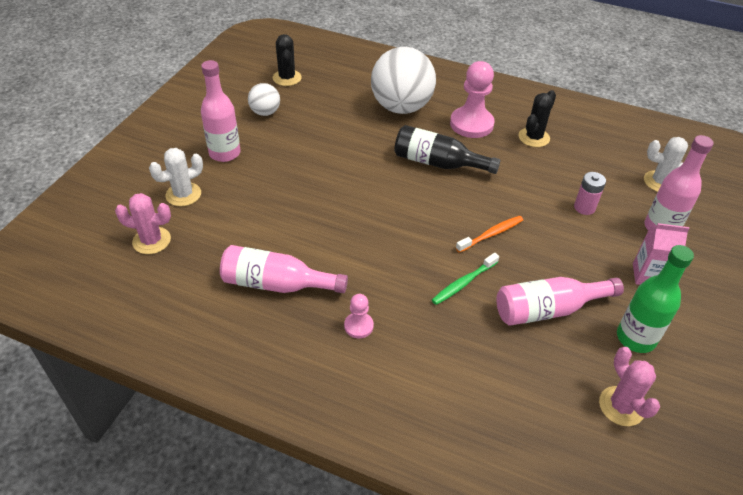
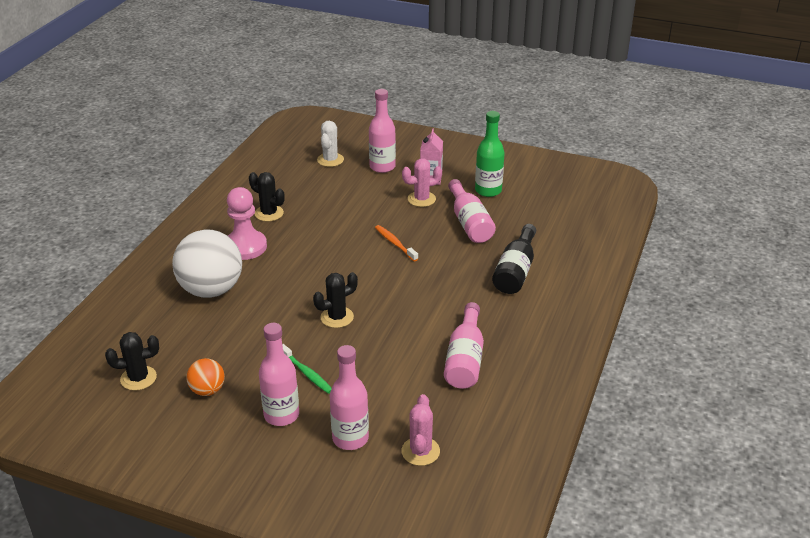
camera: 90 degrees left, 10 degrees down
(183, 194) = (350, 438): white cactus -> pink bottle
(265, 112) = (207, 390): white ball -> orange ball
(356, 187) = (337, 317): none -> black cactus
(358, 326) = (501, 311): pink pawn -> none
(438, 163) = (303, 268): black bottle -> black bottle (515, 271)
(463, 283) = (449, 259): green toothbrush -> green toothbrush (307, 373)
(584, 207) = (361, 197): pink battery -> none
(621, 406) = (543, 202): pink cactus -> pink cactus (421, 199)

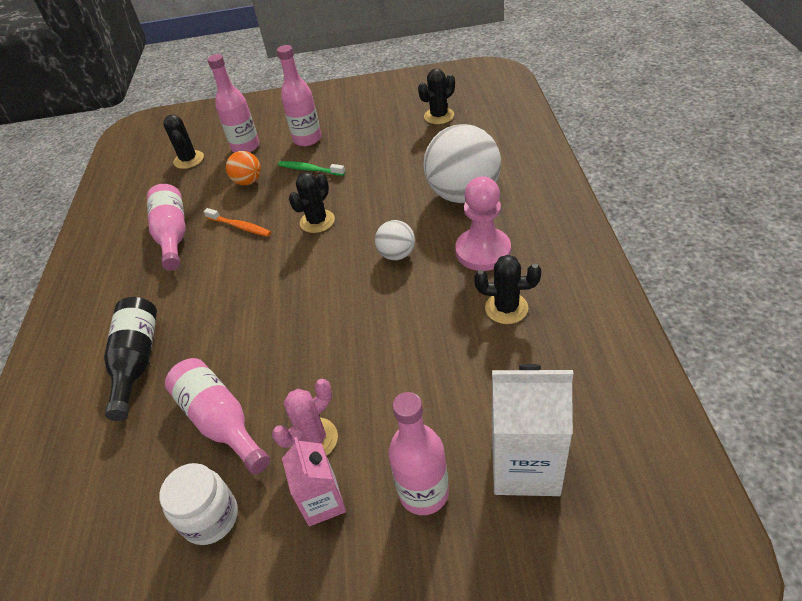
camera: 160 degrees right, 10 degrees up
(207, 390) = (378, 130): orange ball -> orange ball (248, 181)
(300, 267) = (397, 254): none -> white ball
(330, 160) = (525, 465): white cactus -> white carton
(395, 243) = (309, 335): orange toothbrush -> orange toothbrush (240, 226)
(420, 451) = (189, 160): pink cactus -> black cactus
(488, 191) = (210, 517): green bottle -> white jar

